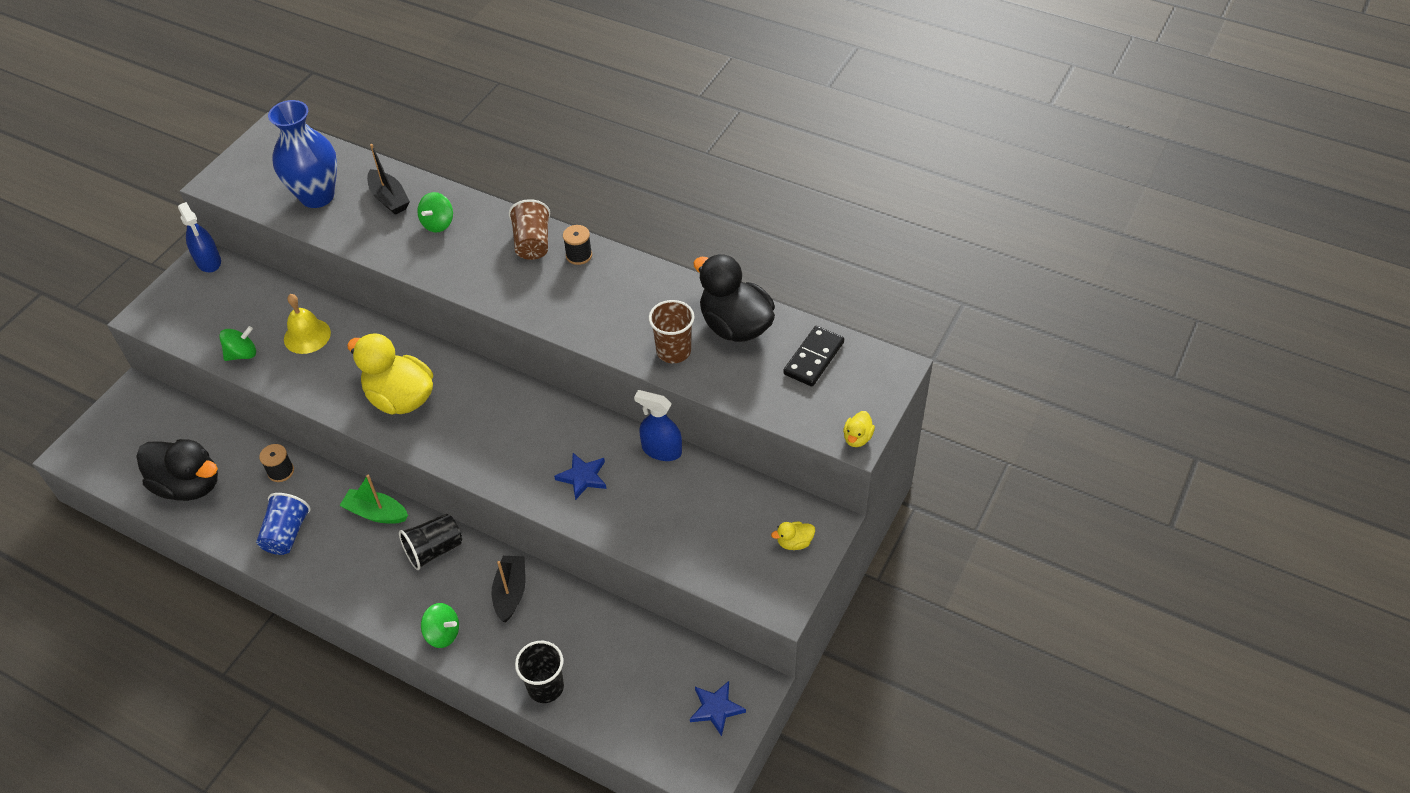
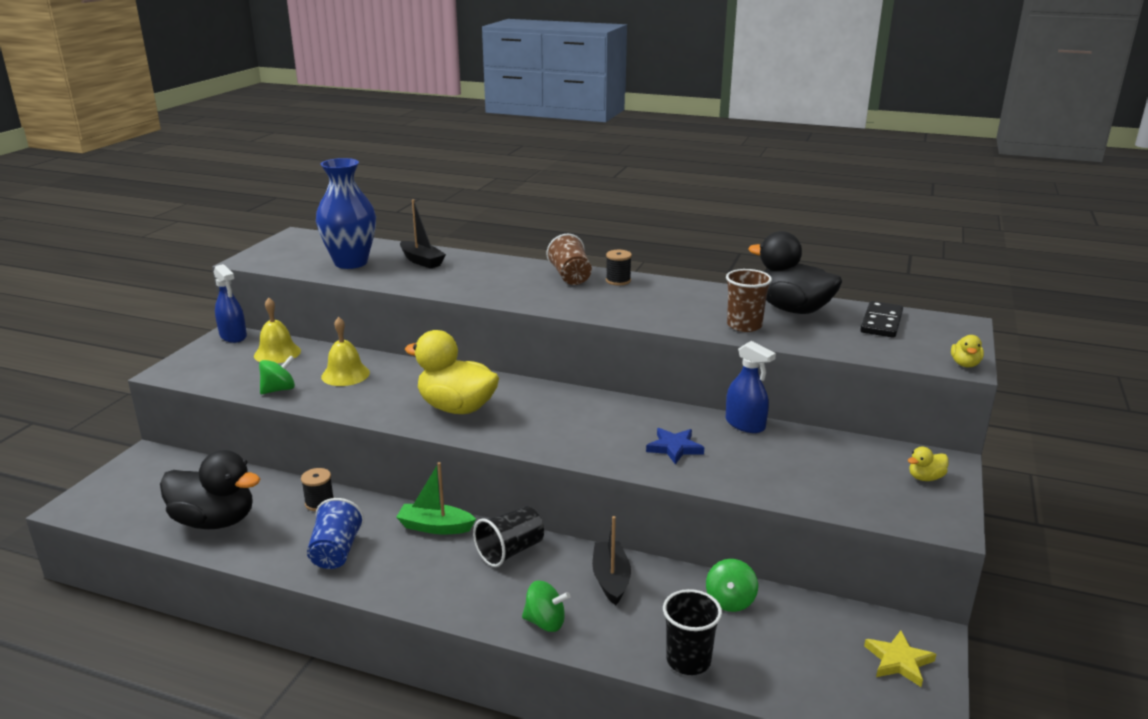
camera: 10 degrees left, 25 degrees down
(247, 294) = (277, 353): none -> yellow bell
(438, 223) = (474, 271): green spinning top -> green spinning top (730, 601)
(661, 450) = (745, 424): blue spray bottle -> blue spray bottle turned 150 degrees counterclockwise
(716, 708) = (898, 661): blue star -> yellow star

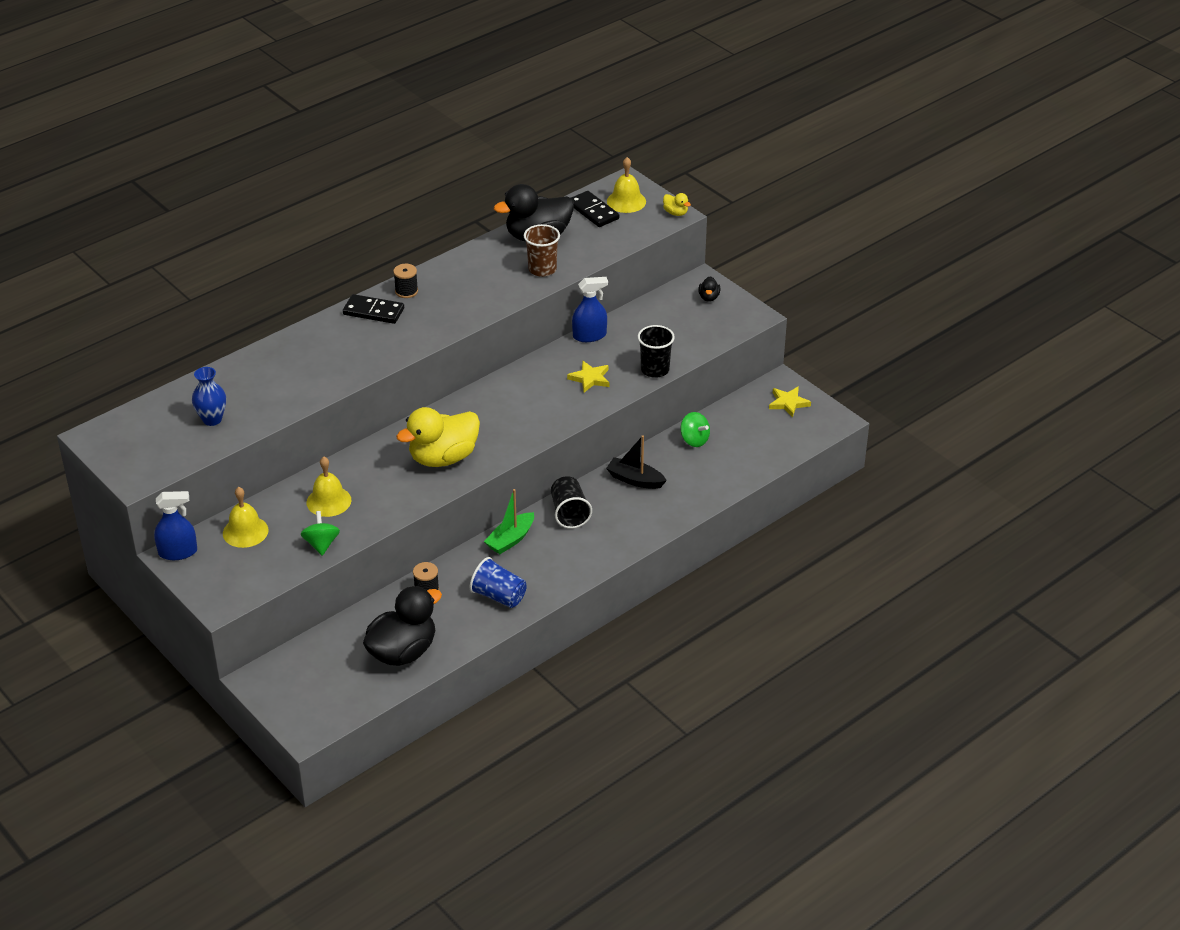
camera: 60 degrees left, 15 degrees up
(351, 263) = (212, 419): blue vase -> blue vase, size x0.57
(422, 261) = (252, 378): black boat -> none
(545, 622) = (652, 522): green spinning top -> none
(570, 277) = (373, 311): brown cup -> black domino
(674, 448) = (590, 378): blue star -> yellow star
(688, 660) = (728, 479): black cup -> black cup (655, 370)
(925, 478) = (709, 297): yellow duck -> black duck
(930, 333) = (626, 201): none -> yellow bell

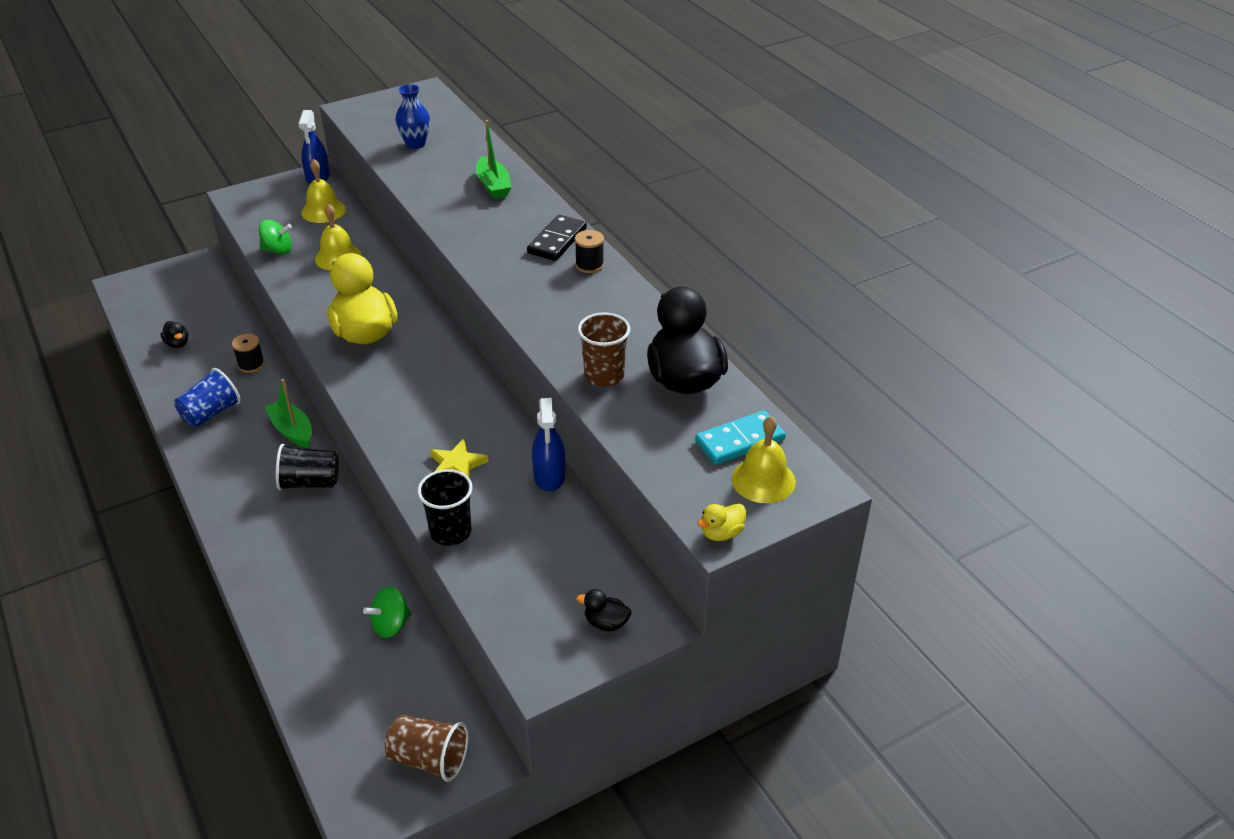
camera: 100 degrees right, 0 degrees up
(288, 358) = (493, 186): none -> green boat
(403, 652) = (177, 344): black duck -> black duck, size x0.42
(593, 211) = (740, 441): black domino -> turquoise domino
(635, 480) = (339, 550): black boat -> none
(788, 403) = (429, 759): yellow star -> brown cup

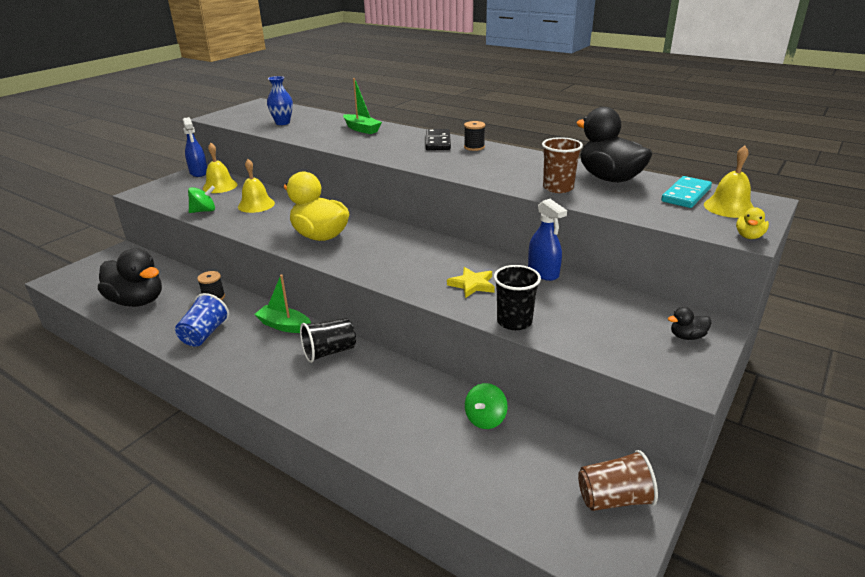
camera: 25 degrees left, 10 degrees down
(177, 344) = (137, 301): black duck -> black duck, size x2.39

